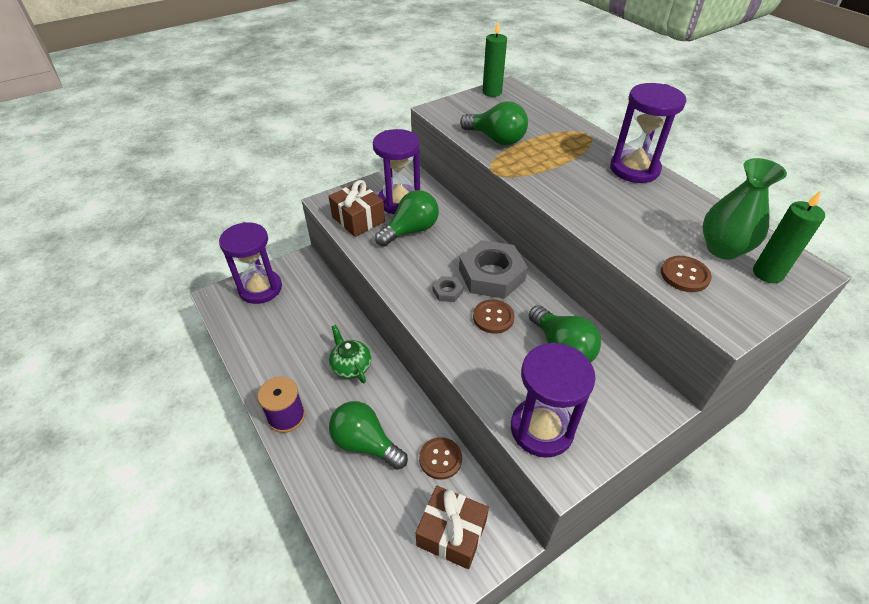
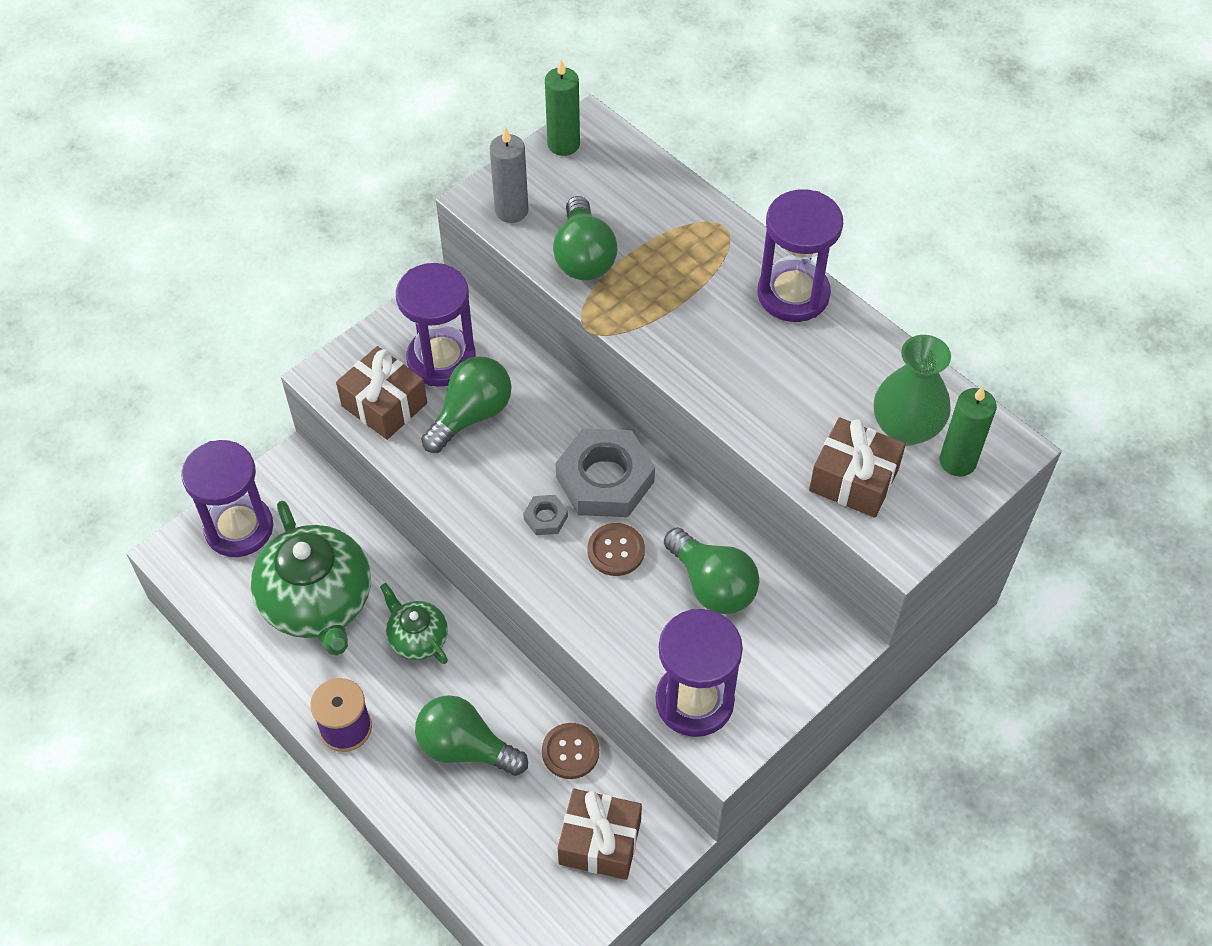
camera: 10 degrees left, 10 degrees up
(293, 336) = (318, 602): none -> green teapot
(455, 116) = (511, 211): none -> grey candle
(496, 139) = (583, 257): green light bulb -> green light bulb turned 60 degrees clockwise
(684, 275) = (854, 480): brown button -> brown gift

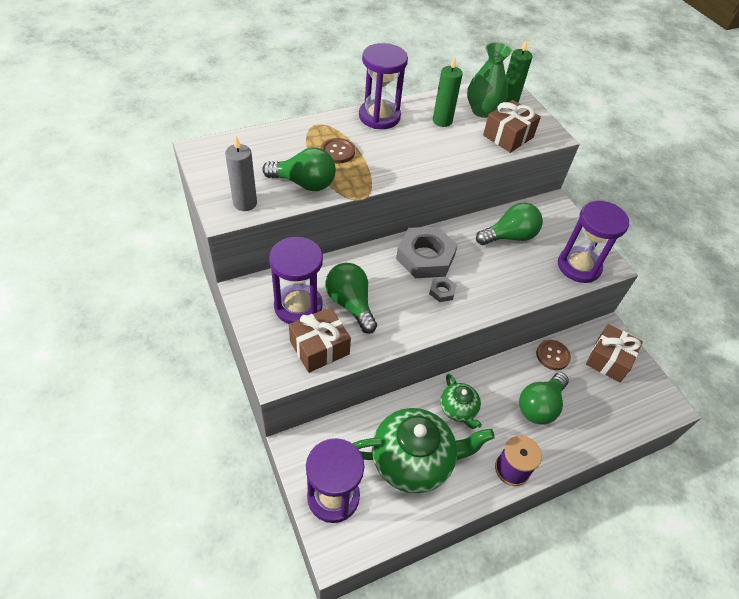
camera: 75 degrees left, 5 degrees down
(417, 638) = (458, 409): green teapot -> green teapot turned 90 degrees counterclockwise
(563, 144) = (206, 164): green candle -> green candle (442, 121)
(616, 551) = (475, 268): brown button -> brown button (337, 152)

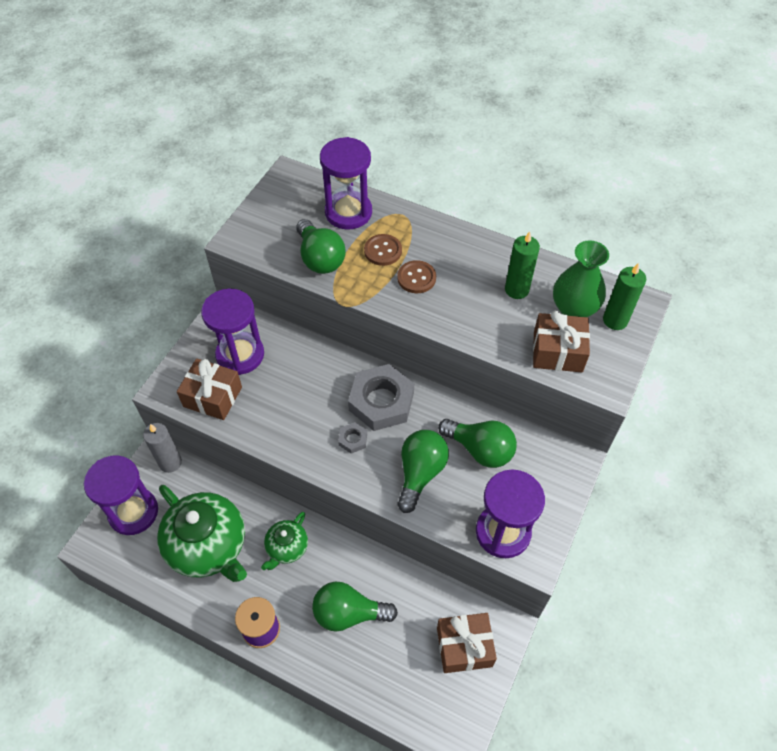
camera: 55 degrees right, 5 degrees up
(245, 203) = (259, 241): grey candle -> grey candle (170, 462)
(350, 304) = (275, 386): green light bulb -> green light bulb (420, 473)
(379, 117) = (465, 245): purple hourglass -> purple hourglass (348, 212)
(552, 355) = (419, 591): brown button -> brown button (416, 278)

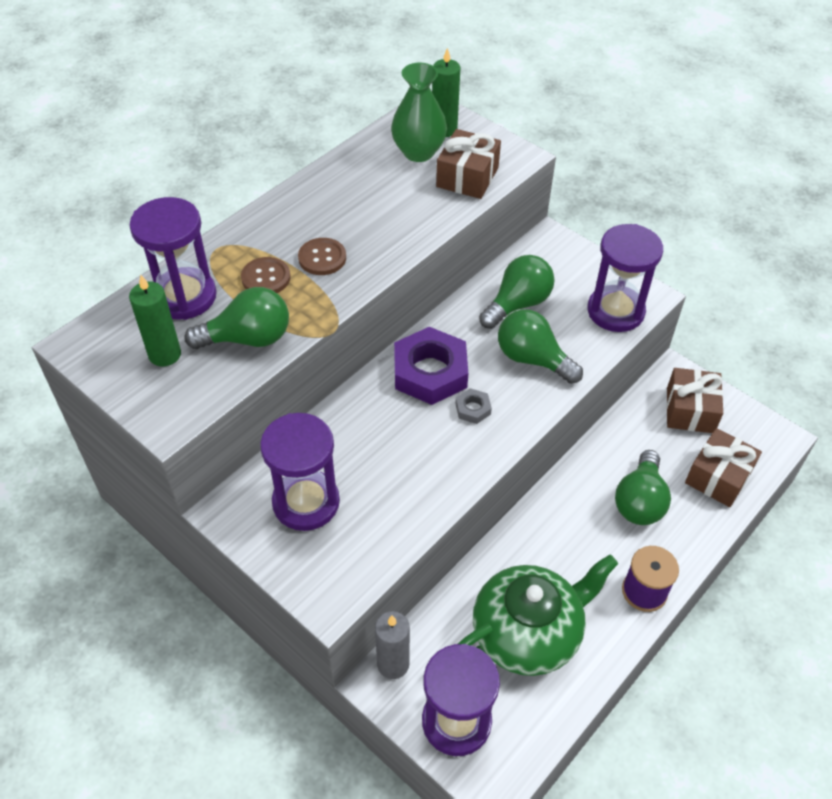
camera: 75 degrees left, 5 degrees down
(212, 397) = (362, 544): brown gift -> brown gift (718, 477)
(286, 548) = (549, 547): green teapot -> none
(381, 401) = (430, 372): grey nut -> purple nut
(516, 290) = (375, 185): green candle -> green candle (165, 354)

